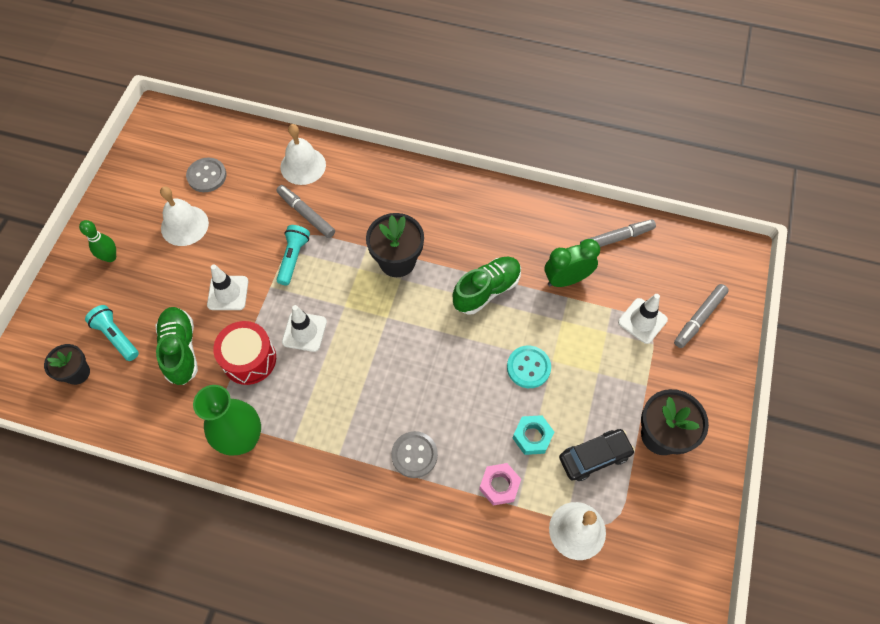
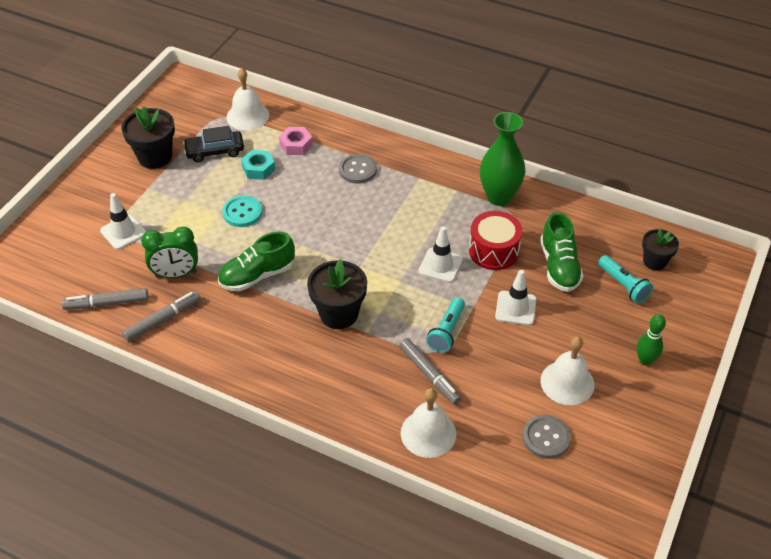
camera: 170 degrees left, 15 degrees down
(699, 318) = (71, 227): grey marker -> grey marker (163, 320)

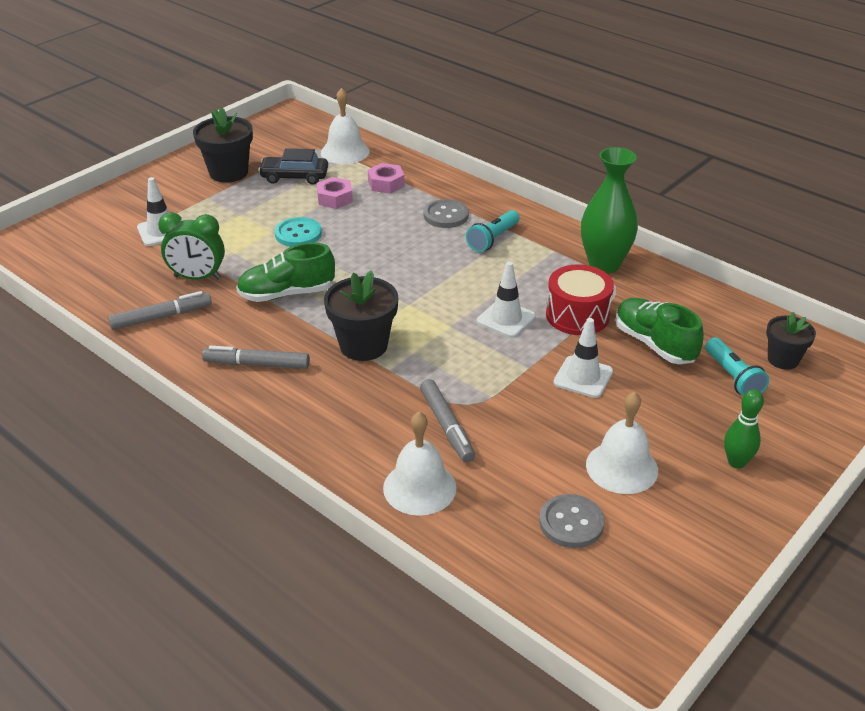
camera: 15 degrees right, 10 degrees down
(107, 303) = (109, 292): grey marker -> grey marker (257, 364)
(258, 168) = (335, 198): turquoise nut -> pink nut
(447, 331) = (487, 386): turquoise flashlight -> turquoise flashlight (493, 239)
(559, 266) = (654, 344): green shoe -> green shoe turned 135 degrees clockwise

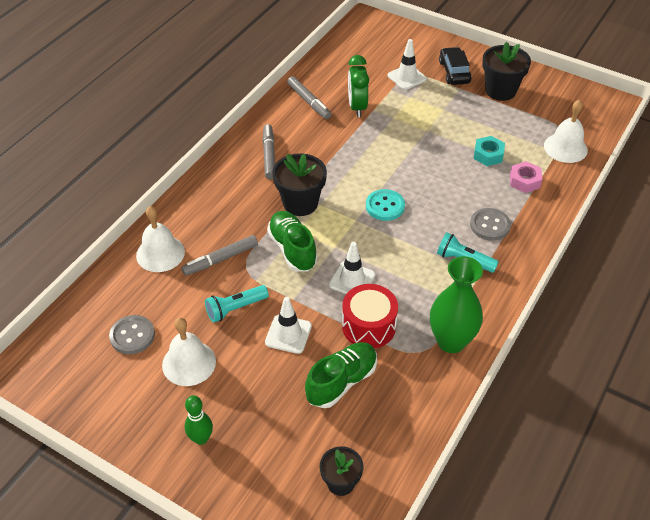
camera: 80 degrees right, 10 degrees up
(287, 294) = (351, 153): green shoe -> green shoe (292, 249)
(294, 177) = (511, 126): black car -> black car (454, 72)
(298, 234) = (429, 144): turquoise button -> turquoise button (385, 206)
(335, 198) = (488, 155): pink nut -> turquoise nut
(733, 377) = (307, 440): turquoise flashlight -> turquoise flashlight (235, 309)

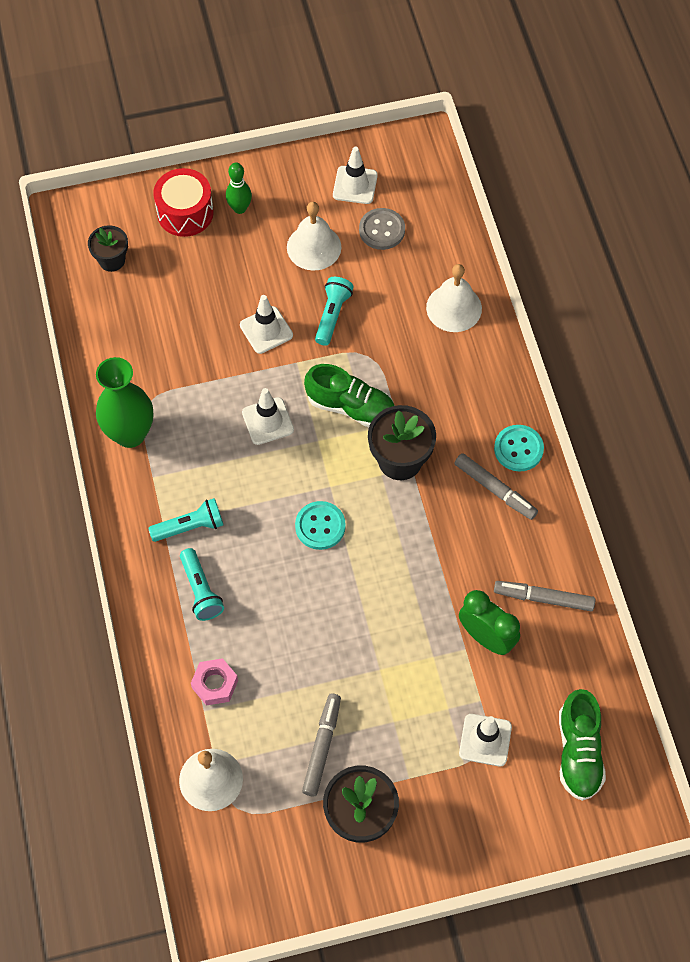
camera: 135 degrees right, 15 degrees up
(104, 383) = (355, 185): none -> white traffic cone
(221, 259) = (398, 345): grey marker -> grey marker (322, 747)
(231, 162) = (518, 449): none -> turquoise button
(341, 382) = (184, 328): green shoe -> green shoe (578, 752)
(368, 326) = (210, 391): red drum -> red drum (185, 213)
(454, 72) = (442, 803): black car -> none
(488, 155) = (283, 690): turquoise nut -> none
(490, 225) = (201, 590): grey button -> turquoise flashlight

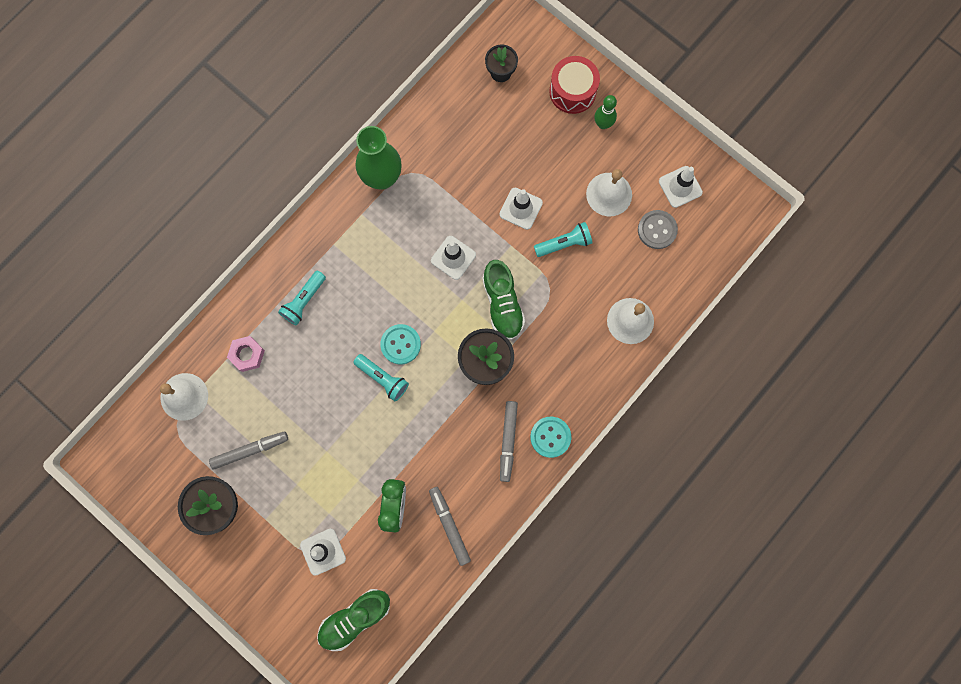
camera: 55 degrees right, 15 degrees up
(190, 526) = (343, 262): turquoise flashlight -> turquoise flashlight (383, 378)

